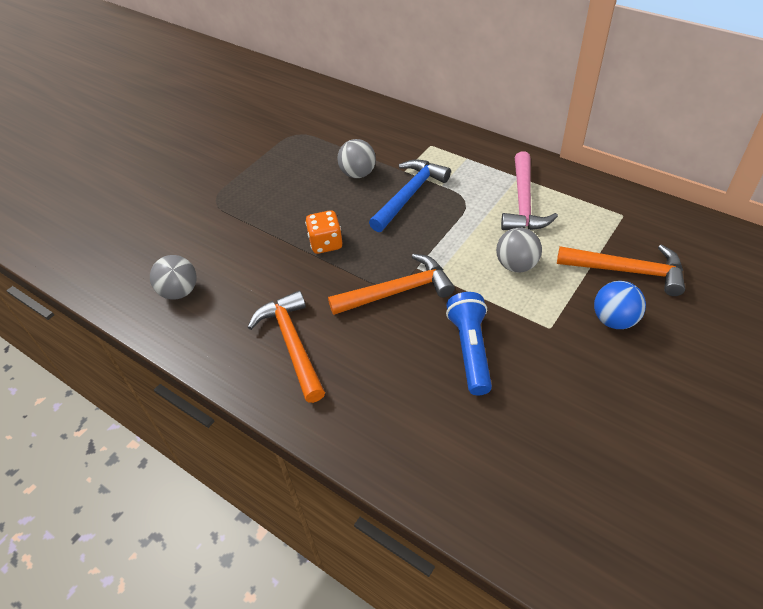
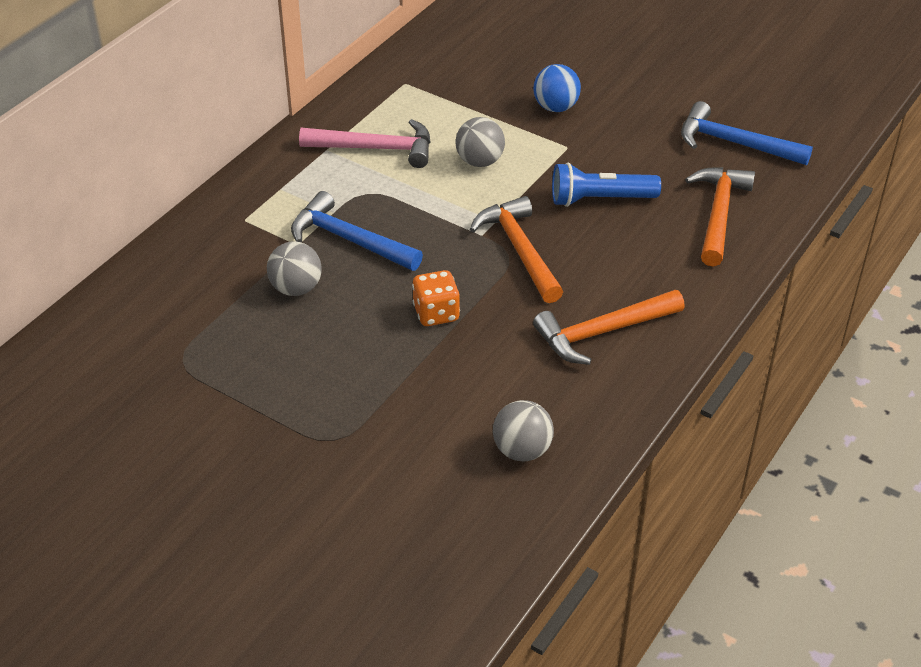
camera: 95 degrees left, 5 degrees down
(585, 483) = (734, 143): none -> blue hammer
(627, 271) = (490, 91): orange hammer -> orange hammer (718, 214)

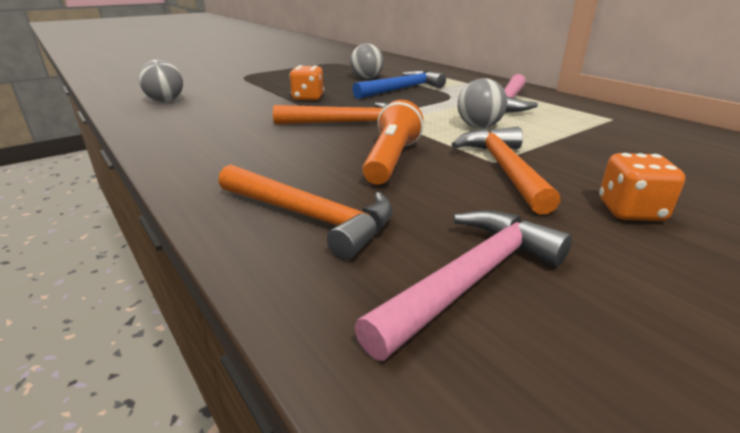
camera: 110 degrees right, 15 degrees down
(555, 107) = (577, 168): blue ball -> none
(600, 199) = (391, 160): blue flashlight -> orange flashlight
(602, 332) = (221, 132): orange hammer -> orange hammer (504, 169)
(617, 90) = (630, 211): none -> orange dice
(734, 143) = (471, 279): blue hammer -> pink hammer

